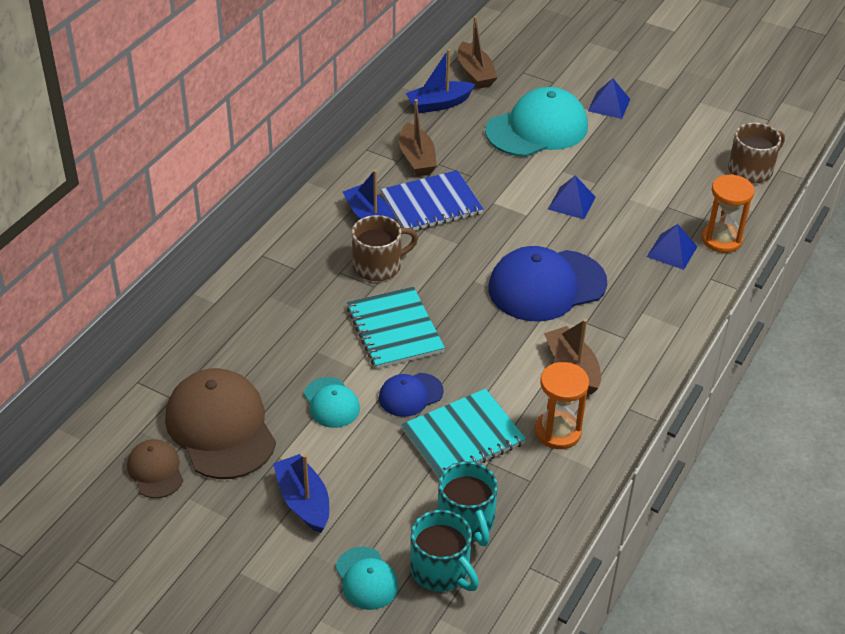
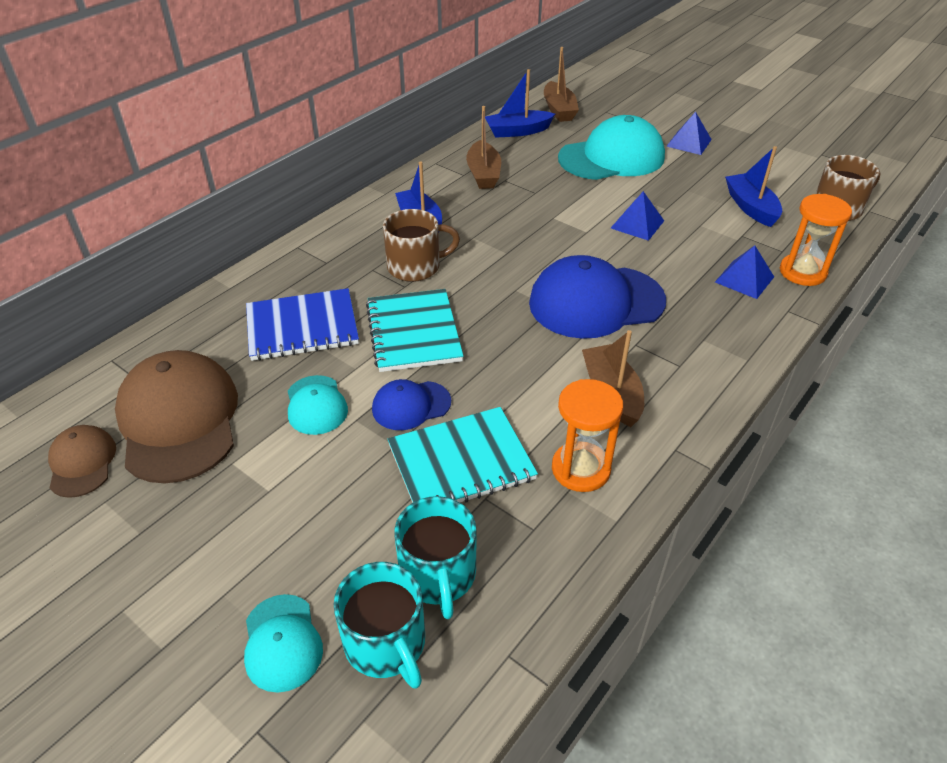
camera: 10 degrees right, 0 degrees up
(303, 501) = (240, 522): blue boat -> blue boat (750, 207)
(431, 204) = (488, 214): blue notebook -> blue notebook (302, 327)

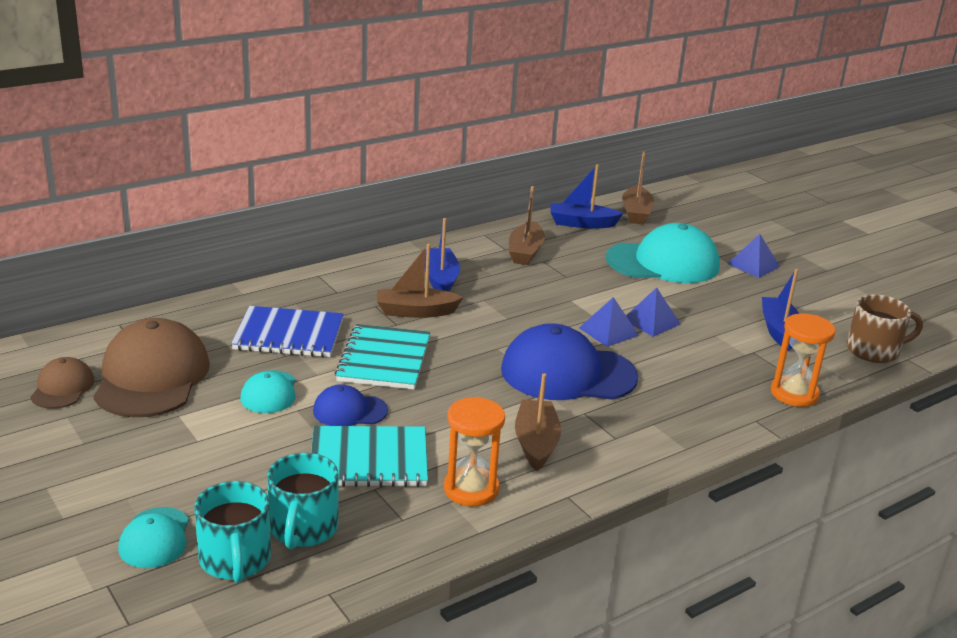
camera: 15 degrees right, 15 degrees down
(415, 267) = (415, 311): brown mug -> brown boat
(744, 279) = (729, 387): blue pyramid -> blue pyramid (608, 331)

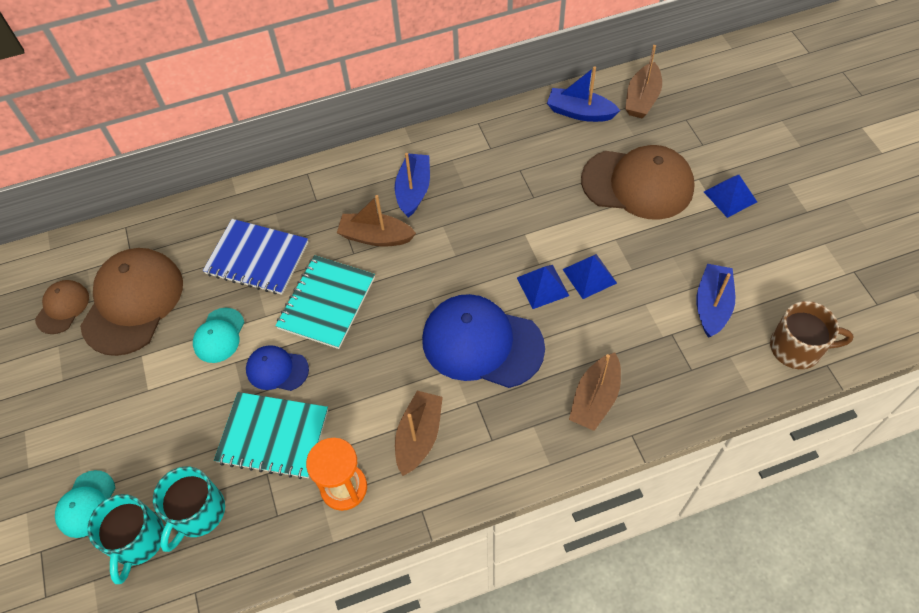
camera: 20 degrees right, 30 degrees up
(525, 252) = (507, 155): brown boat -> brown boat (595, 398)
(663, 262) = (638, 184): turquoise cap -> brown cap
(794, 394) = (685, 402): orange hourglass -> none

